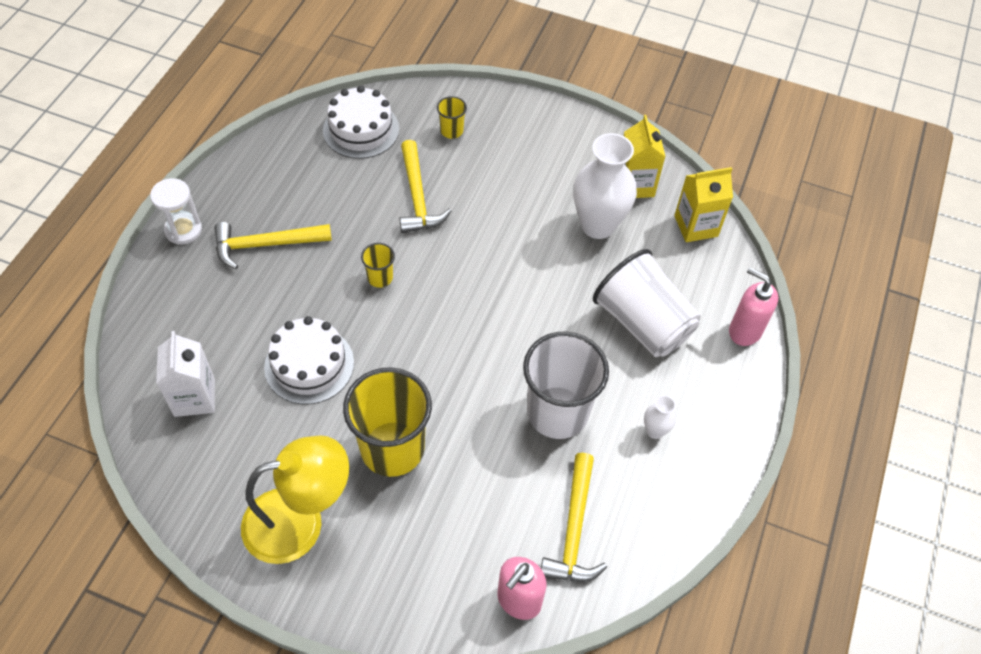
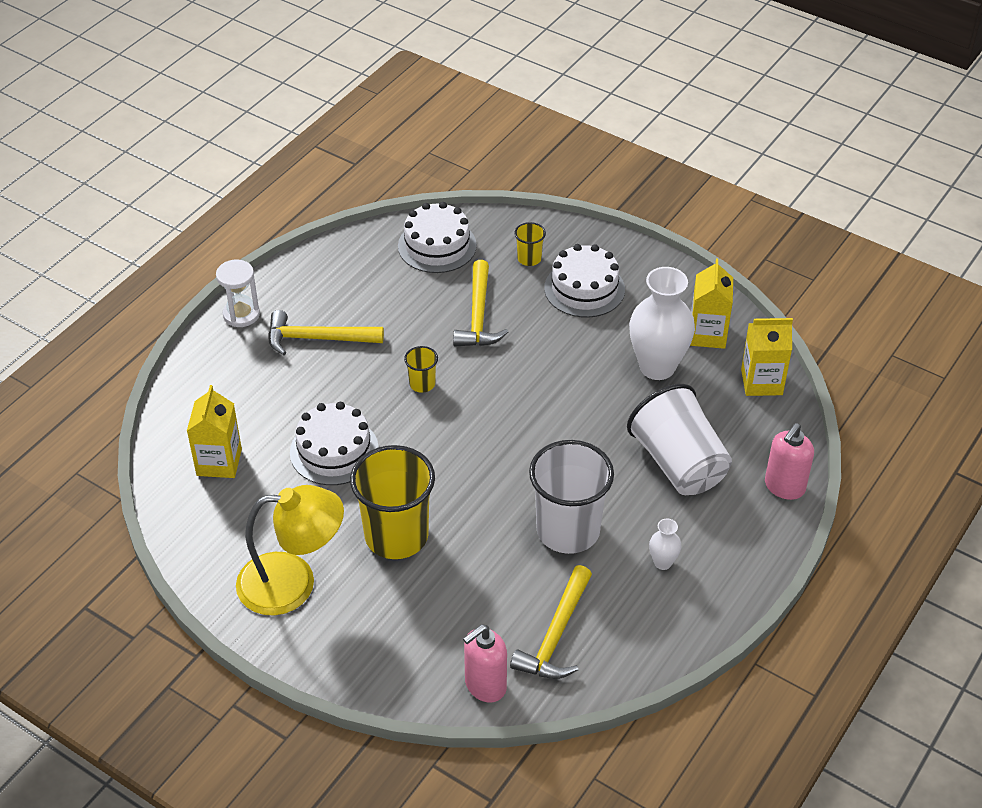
camera: 15 degrees right, 10 degrees down
(194, 397) = (219, 462): white carton -> yellow carton
(510, 154) = (584, 289): none -> white cake
(744, 331) = (784, 487): pink soap dispenser -> pink soap dispenser turned 105 degrees counterclockwise

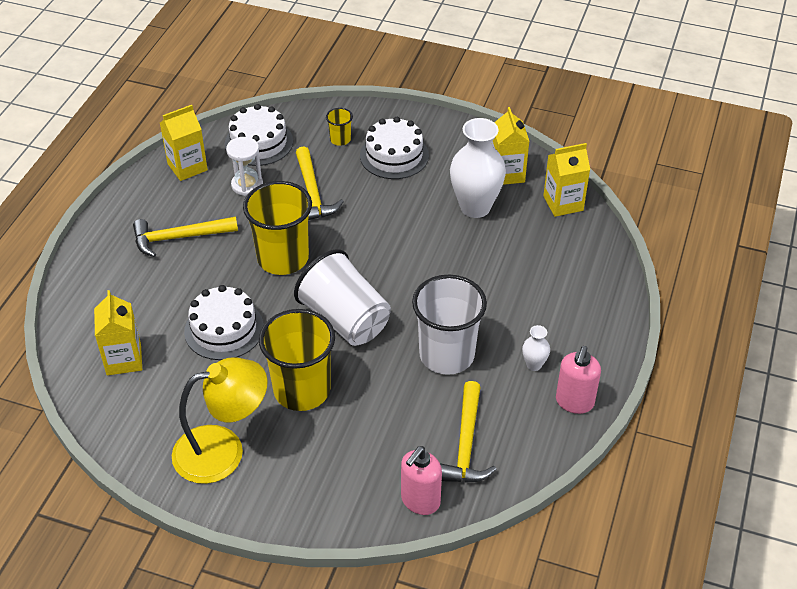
camera: 15 degrees left, 0 degrees up
(241, 314) = (105, 230): white hourglass -> white hourglass (247, 185)
(350, 259) = (187, 167): none -> yellow carton
(422, 384) = (283, 258): yellow cup -> yellow cup, size x2.26
(678, 464) = (519, 282): white cup -> white cup (345, 320)
(784, 487) = (610, 283): pink soap dispenser -> pink soap dispenser (574, 402)

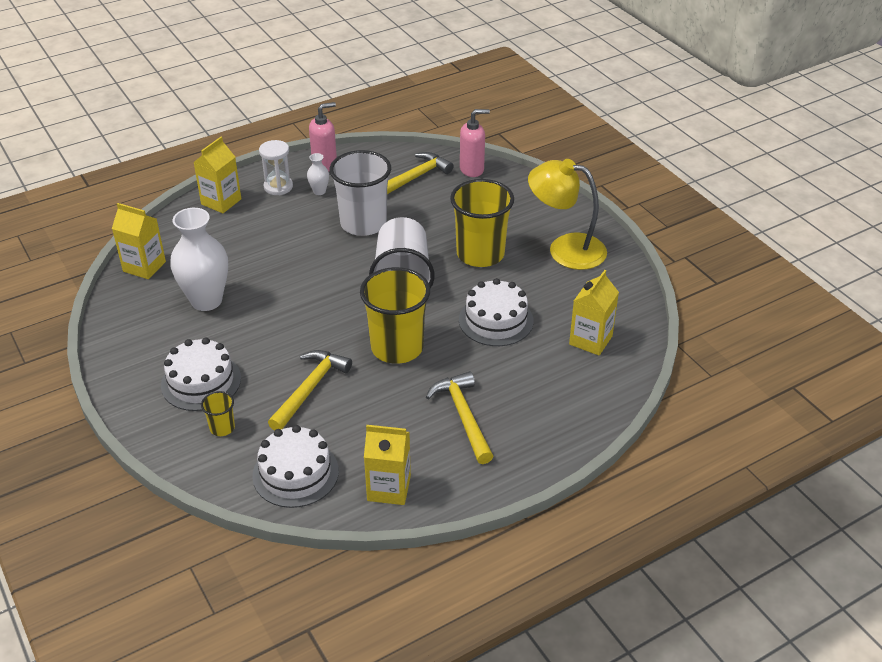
camera: 140 degrees left, 5 degrees down
(179, 237) = (463, 416): yellow hammer -> yellow hammer turned 135 degrees counterclockwise
(247, 185) = (355, 432): white hourglass -> white hourglass (278, 187)
(507, 174) = (144, 311): yellow carton -> yellow carton (221, 202)

